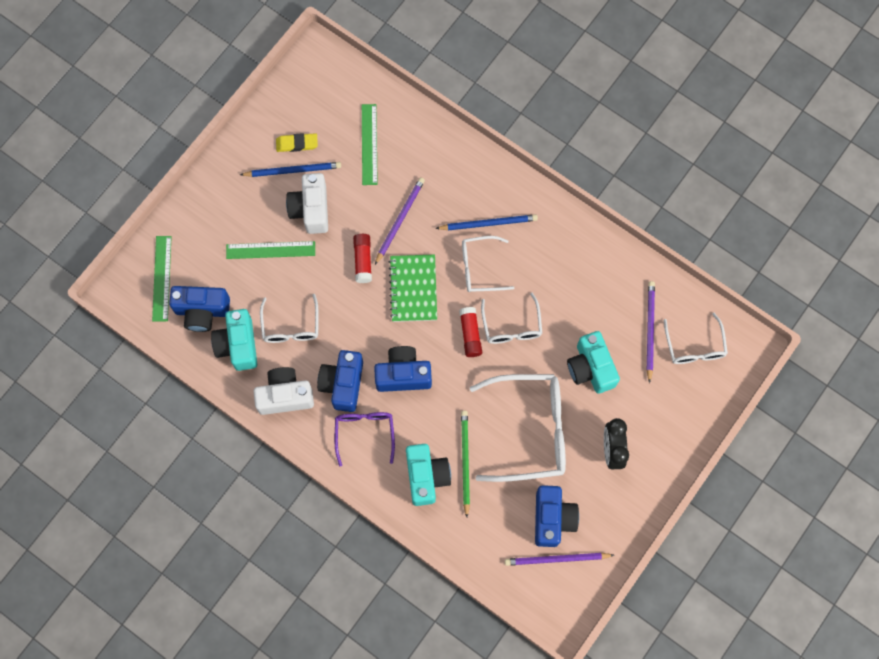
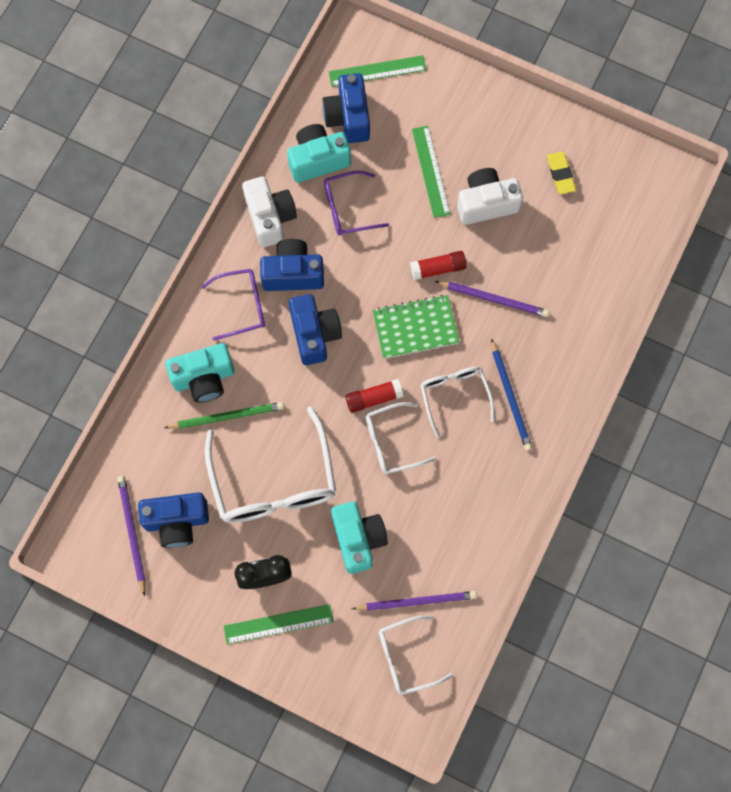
camera: 80 degrees right, 0 degrees up
(291, 326) = (348, 208): white glasses -> purple glasses
(293, 170) = (528, 176): blue pencil -> none
(369, 144) = (577, 250): green ruler -> green ruler (278, 623)
(591, 368) = (358, 539): turquoise camera -> turquoise camera turned 105 degrees clockwise

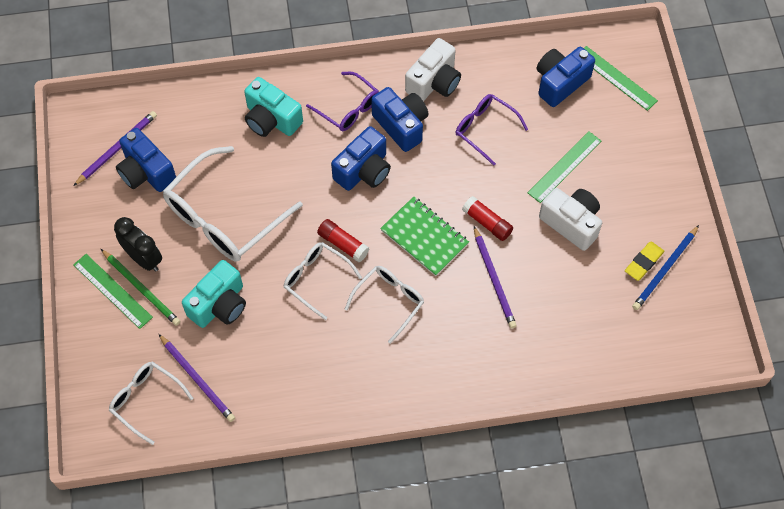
camera: 55 degrees right, 10 degrees down
(227, 416) = (252, 153): green pencil -> green pencil (141, 289)
(318, 160) = (507, 84): turquoise camera -> none
(510, 397) = (420, 343): blue pencil -> blue pencil (665, 269)

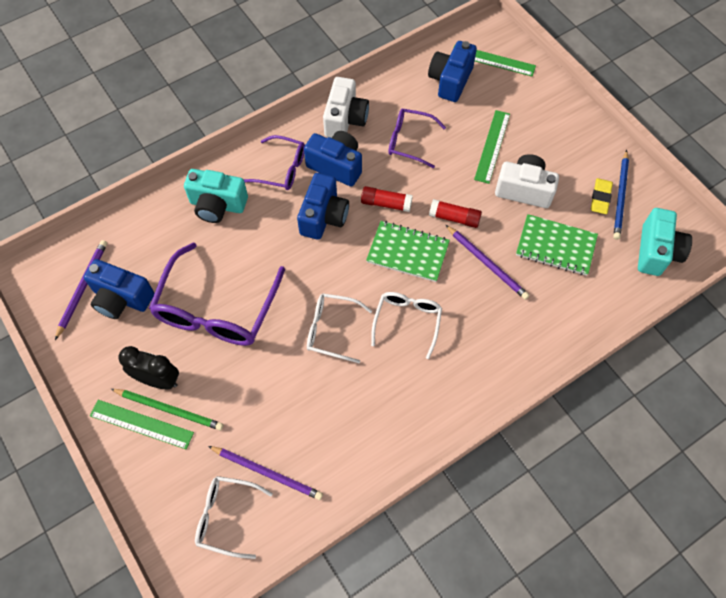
camera: 25 degrees left, 0 degrees up
(219, 305) = (253, 392): turquoise camera -> turquoise camera (656, 251)
(224, 217) = (216, 309): white glasses -> purple glasses
(343, 244) = (339, 288): red glue stick -> red glue stick (386, 203)
(570, 291) = (555, 246): none -> green notebook

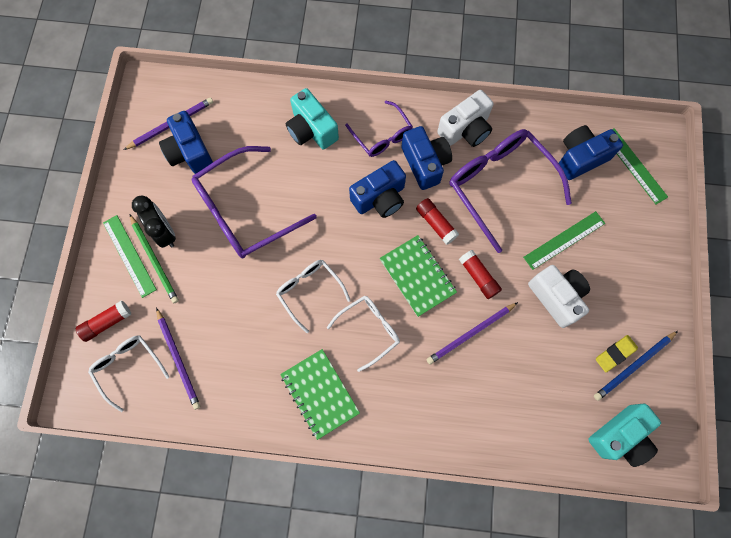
camera: 40 degrees right, 10 degrees up
(171, 496) = (107, 322): none -> red glue stick
(409, 141) = (500, 186): purple glasses -> purple glasses, size x1.78
(487, 263) = (470, 334): purple pencil -> purple pencil turned 60 degrees clockwise
(555, 246) = (538, 364): green notebook -> green notebook (319, 394)

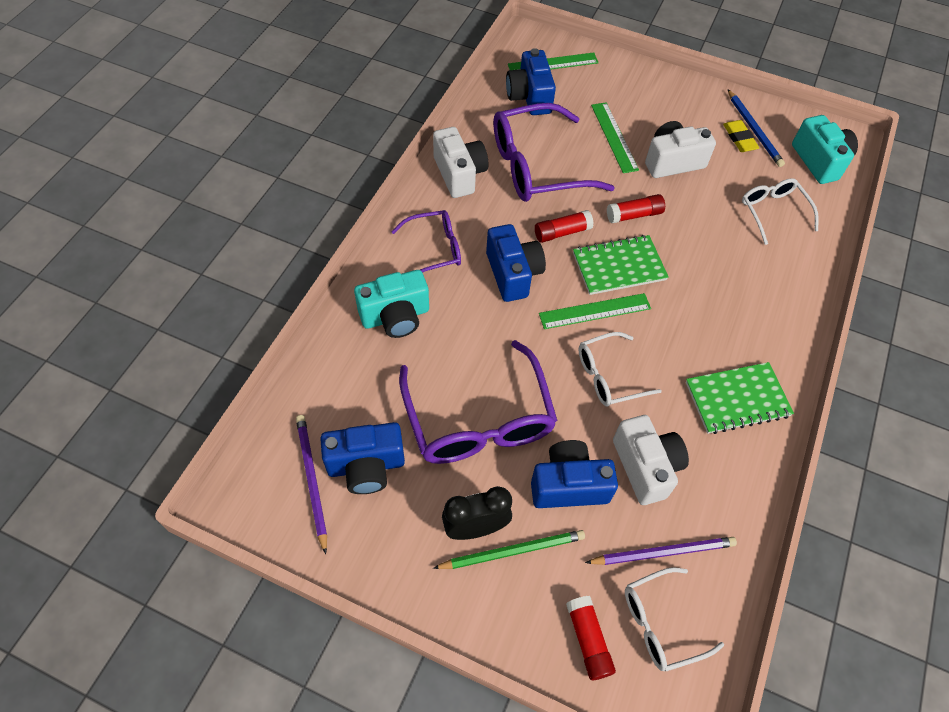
camera: 75 degrees left, 15 degrees down
(129, 255) = (495, 585): green ruler -> green ruler (595, 311)
(241, 334) = (646, 466): none -> white camera
(369, 330) = (671, 329): white glasses -> white glasses (773, 212)
(425, 163) = (486, 220): blue camera -> blue camera (568, 485)
(470, 334) = (695, 240): purple pencil -> none

